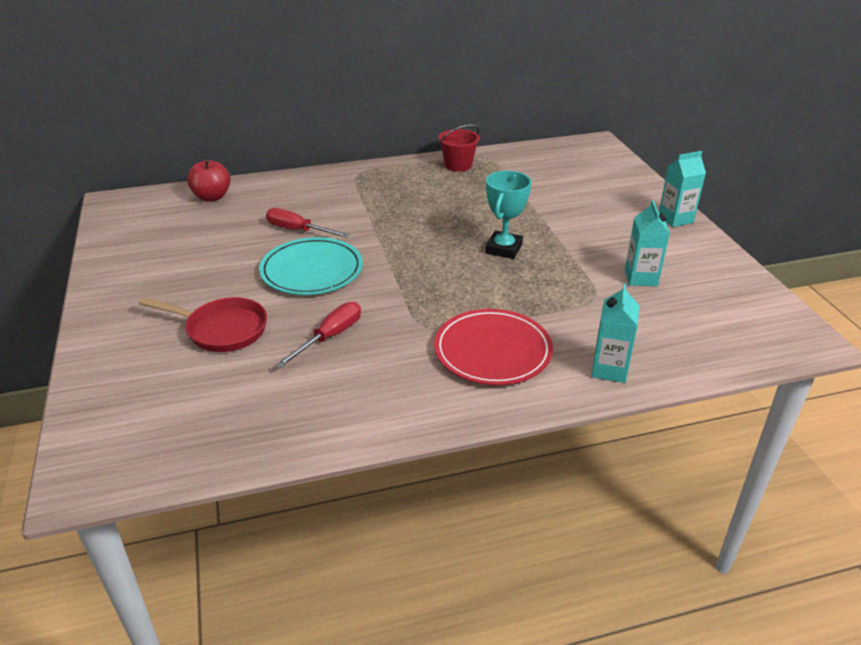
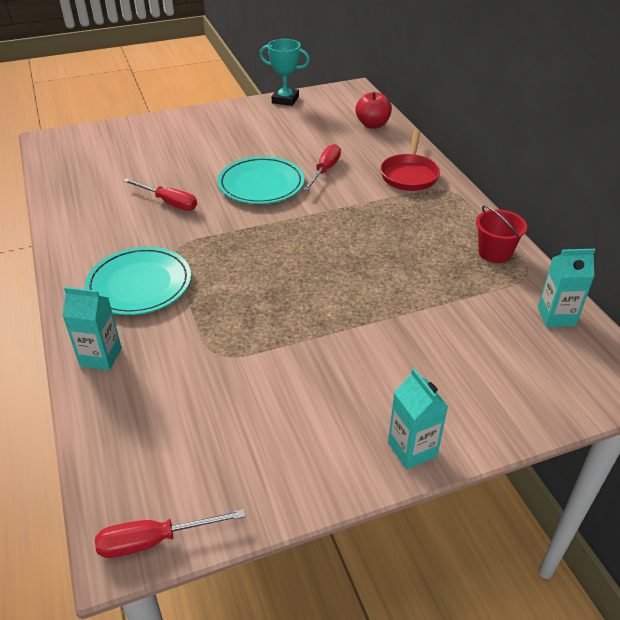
camera: 85 degrees right, 5 degrees up
(222, 330) = (182, 158): red pan -> red pan (409, 175)
(492, 351) = (139, 284): red plate -> turquoise plate
(503, 249) = (310, 289): turquoise trophy -> turquoise trophy (285, 100)
(641, 278) = (259, 396): turquoise carton -> turquoise carton (556, 316)
(796, 325) = (154, 540): none -> red screwdriver

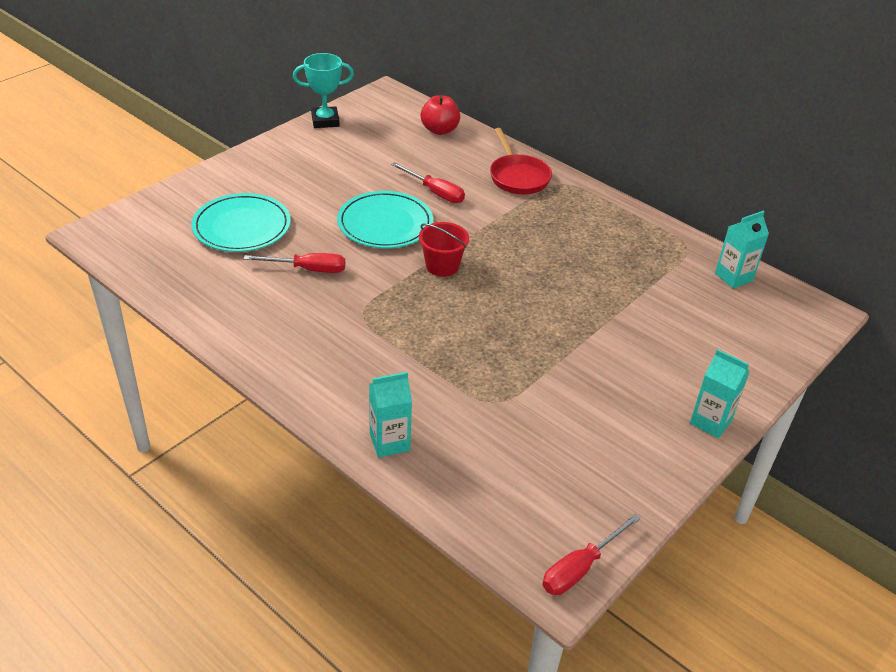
camera: 30 degrees left, 0 degrees up
(139, 284) = (359, 362): turquoise plate -> turquoise plate (242, 227)
(325, 170) = (435, 192): red screwdriver -> red screwdriver turned 135 degrees clockwise
(494, 253) = (647, 234): red bucket -> red bucket (442, 266)

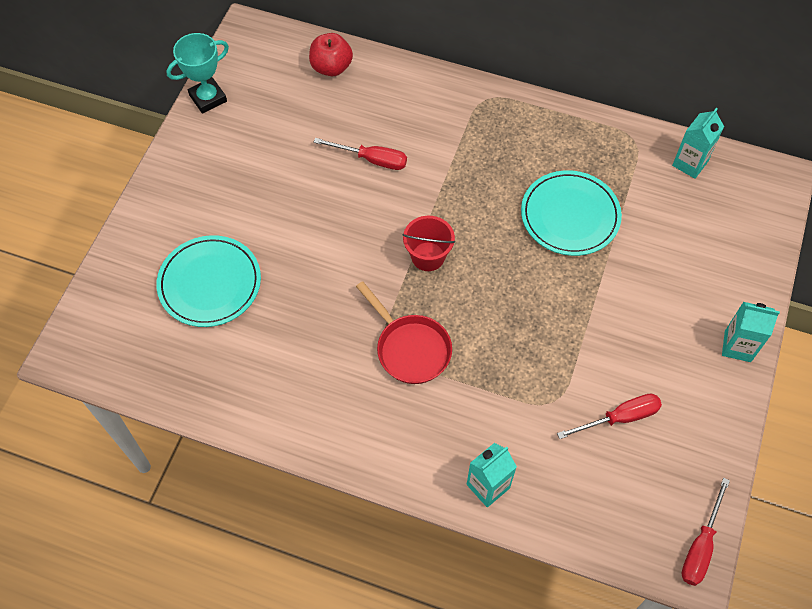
camera: 20 degrees left, 20 degrees up
(308, 269) = (305, 313): red screwdriver -> red screwdriver (620, 418)
(385, 224) = (346, 222): turquoise plate -> turquoise plate (570, 216)
(518, 177) = (440, 106): red pan -> red pan (410, 348)

